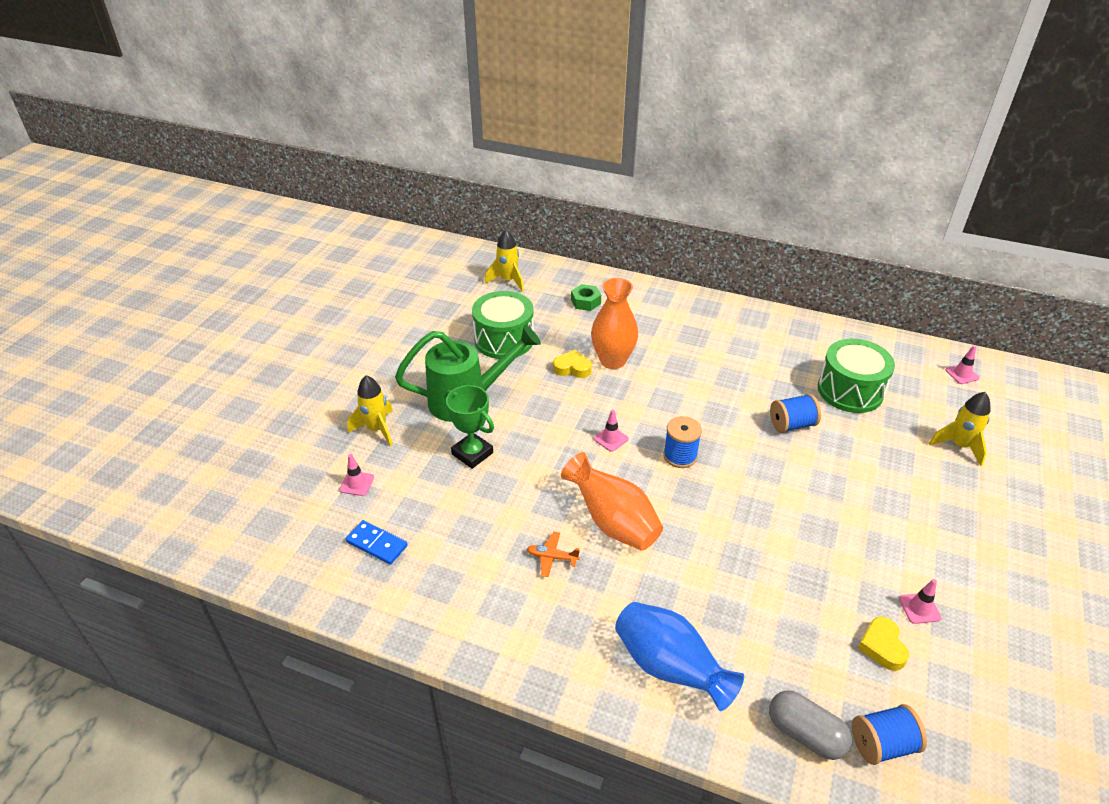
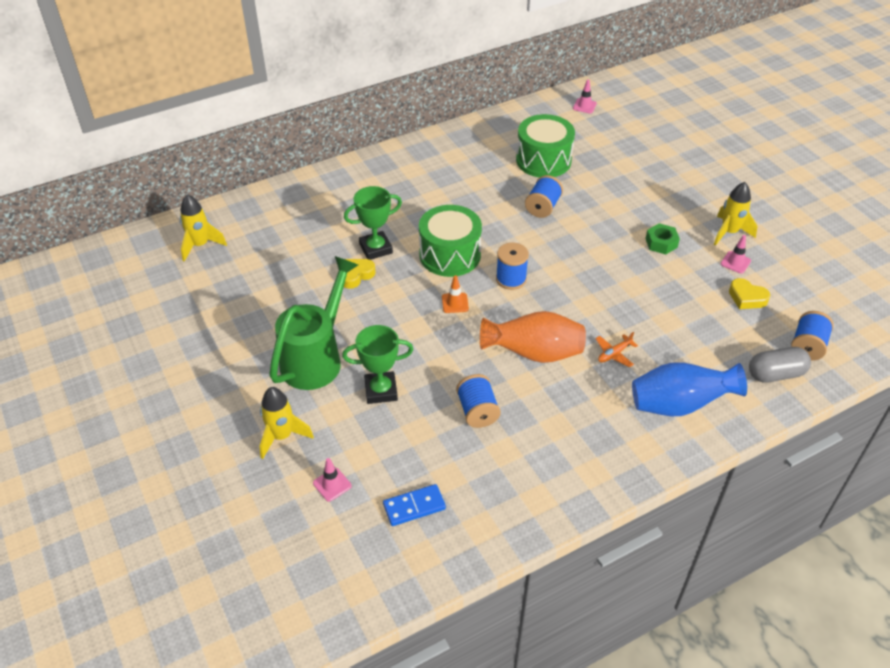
camera: 50 degrees left, 5 degrees up
(504, 340) = (272, 293): green drum -> green drum (450, 255)
(510, 523) = (477, 411): none -> blue spool
(552, 557) = (533, 407): orange plane -> orange plane (614, 354)
(585, 302) = (290, 219): green nut -> green nut (661, 243)
(611, 439) = (455, 303): pink traffic cone -> orange traffic cone
(612, 361) = (375, 248): orange vase -> green trophy
(959, 446) = (638, 153): yellow rocket -> yellow rocket (729, 232)

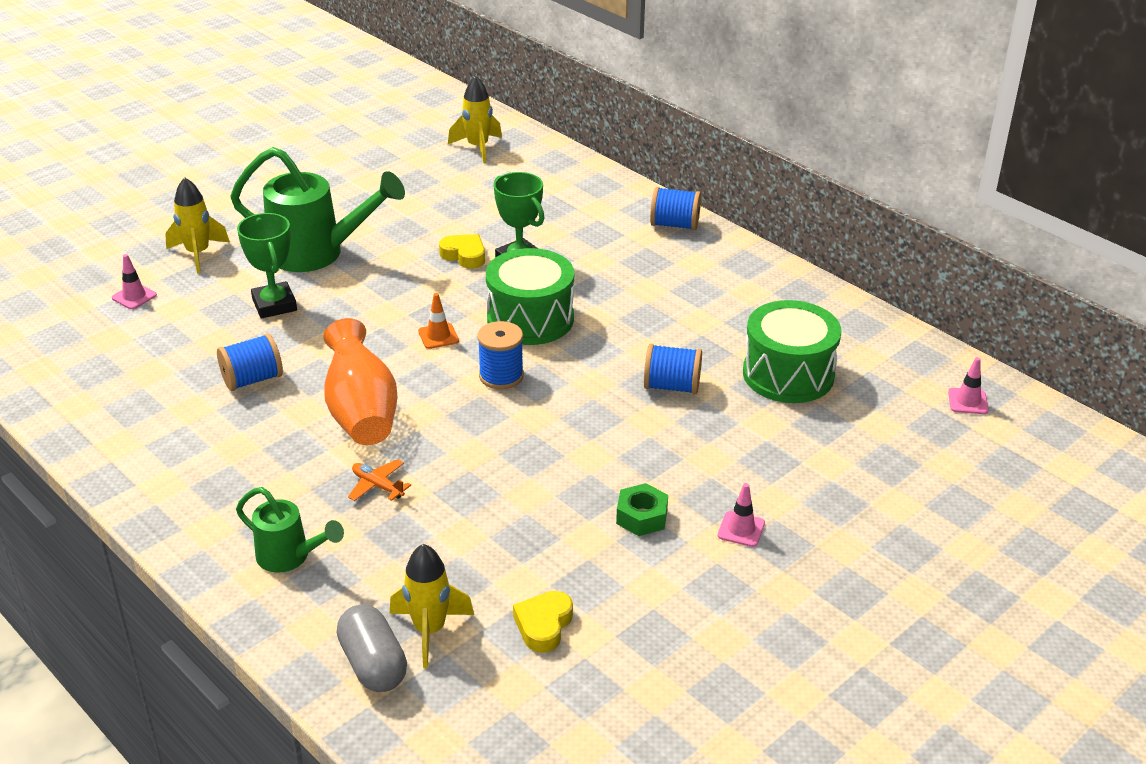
camera: 75 degrees right, 10 degrees down
(414, 506) = (105, 354): blue domino -> none
(679, 405) = (290, 557): blue vase -> green watering can
(729, 232) = (706, 598): yellow rocket -> yellow rocket (429, 630)
(735, 262) = (629, 608): pink traffic cone -> pink traffic cone (741, 529)
(807, 346) = (447, 705): blue spool -> blue spool (674, 225)

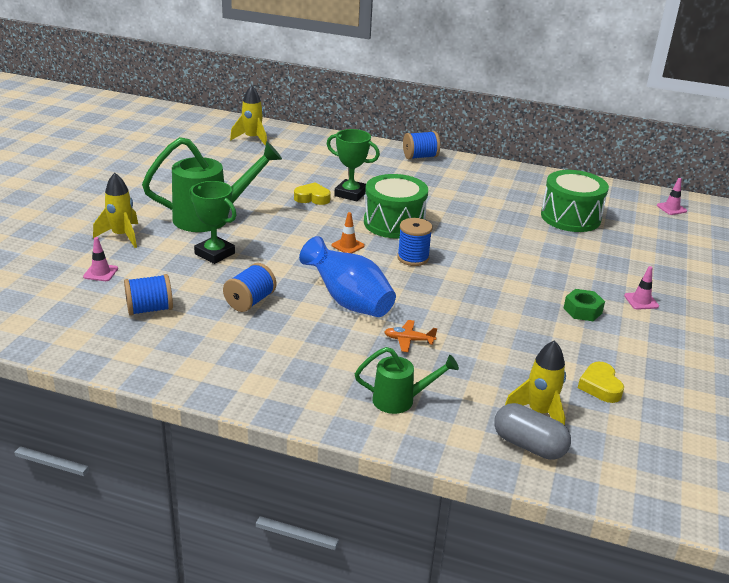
camera: 30 degrees left, 5 degrees down
(361, 413) = (348, 301): orange vase -> blue vase
(671, 386) = (517, 239): blue spool -> blue spool (149, 309)

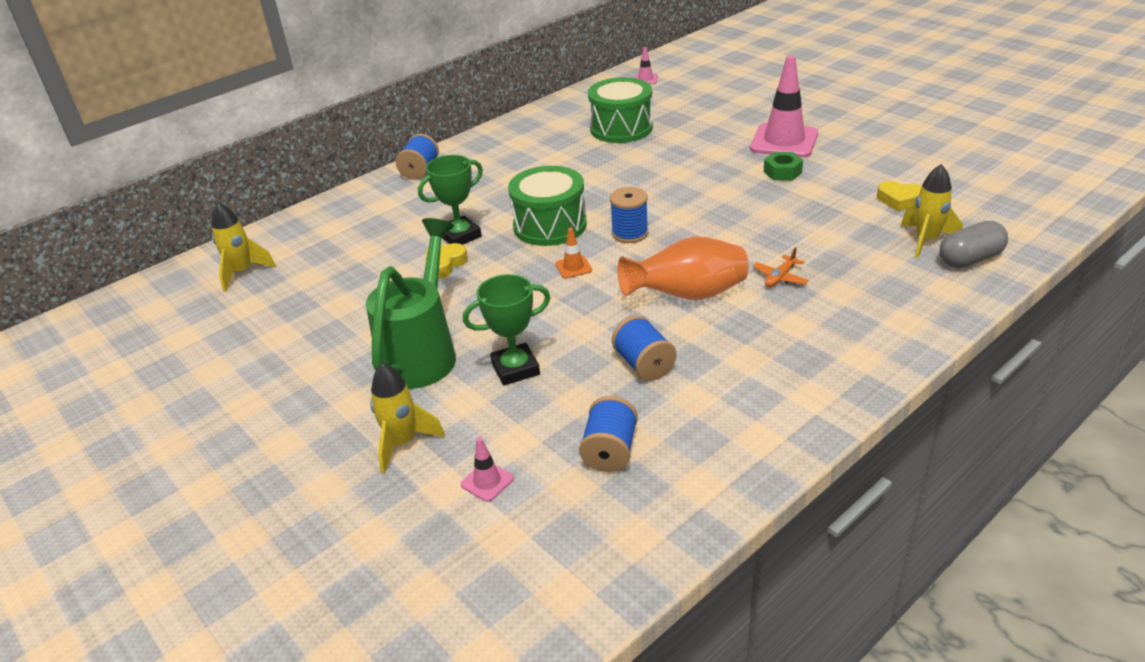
camera: 55 degrees left, 5 degrees up
(348, 301) = (687, 295): blue vase -> orange vase
(401, 400) = (878, 309): green watering can -> none
(641, 301) = (784, 141): pink traffic cone -> pink traffic cone, size x2.29

